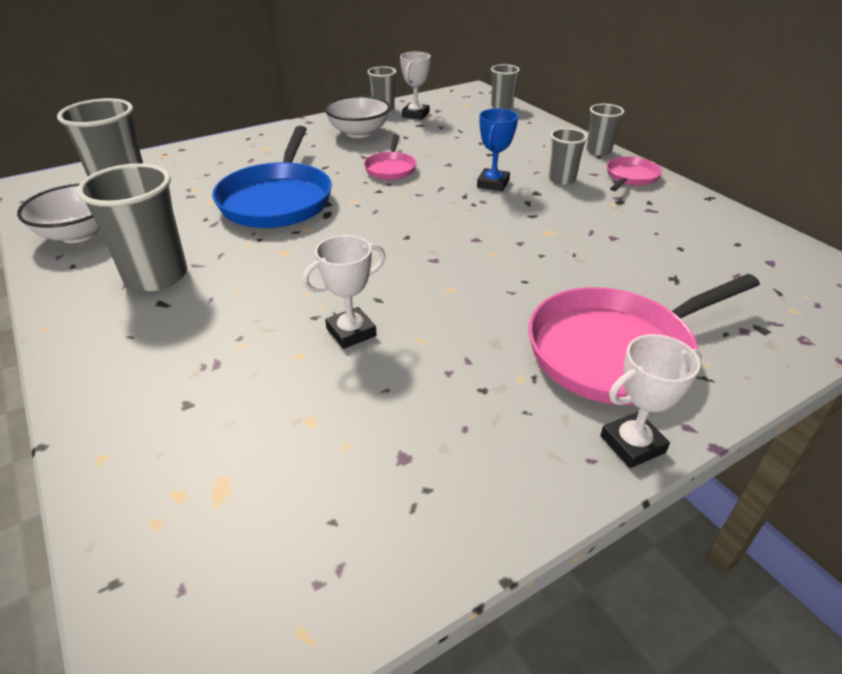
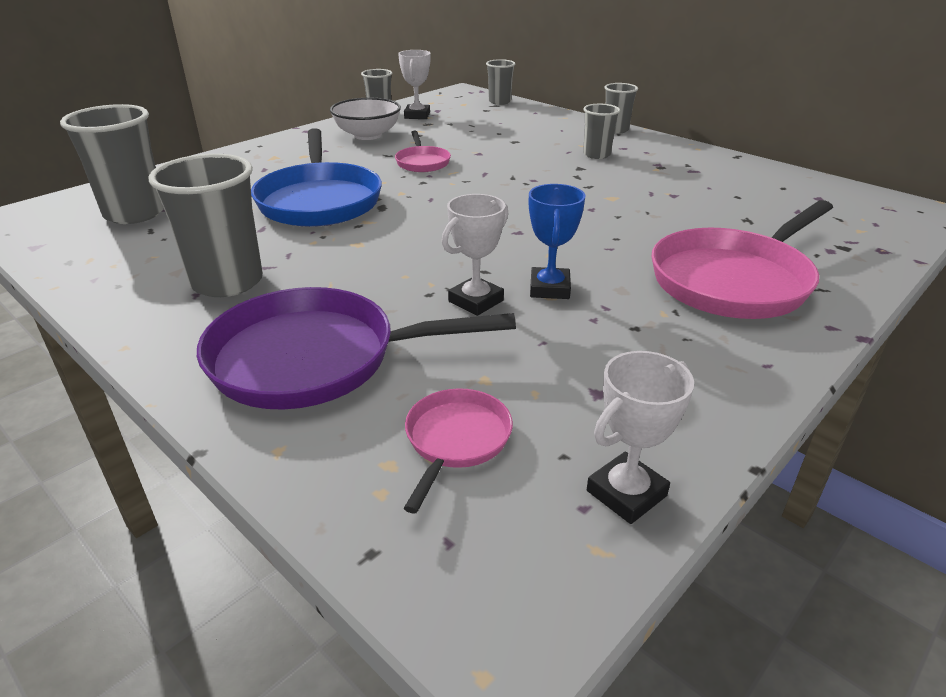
camera: 15 degrees left, 5 degrees down
(79, 234) = (105, 256): white bowl -> none
(181, 369) = (315, 359): none -> purple pan
(493, 184) = (534, 165): blue trophy -> blue trophy (549, 288)
(630, 177) = (658, 147): pink pan -> pink pan (456, 440)
(632, 444) = (794, 347): white trophy -> white trophy (626, 493)

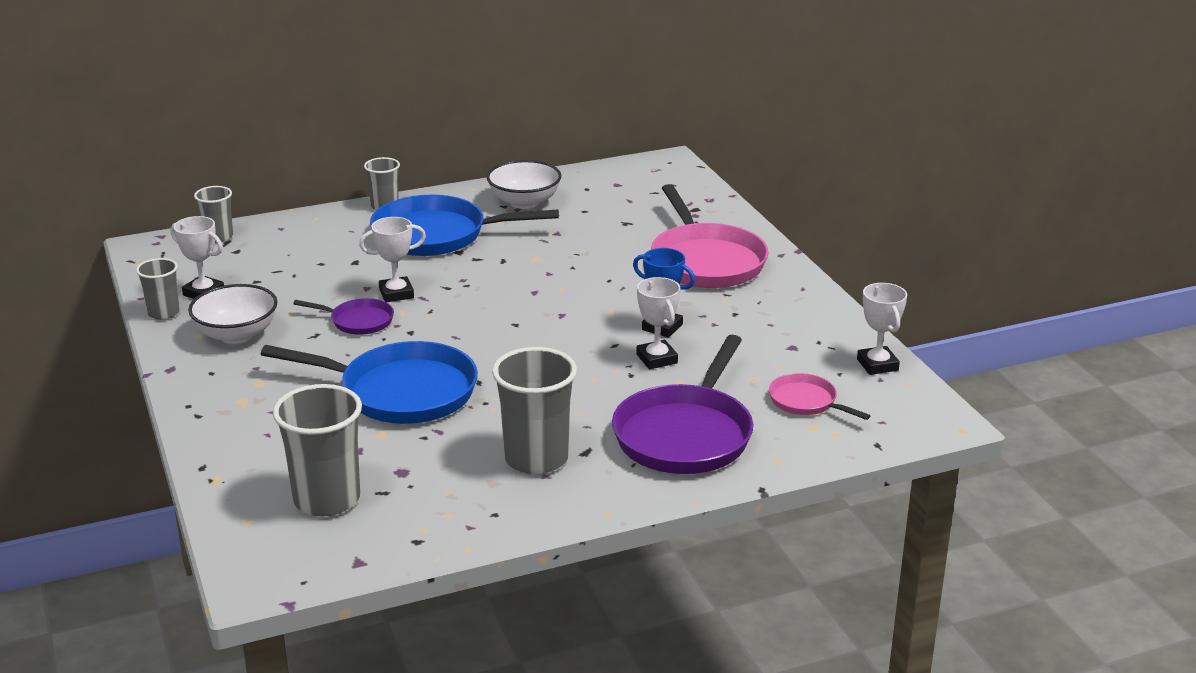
camera: 65 degrees left, 5 degrees down
(422, 162) = (358, 321): pink pan -> purple pan
(480, 164) = (396, 293): none -> white trophy
(596, 155) = (437, 235): grey cup -> blue pan
(708, 170) = (524, 202): none -> white bowl

